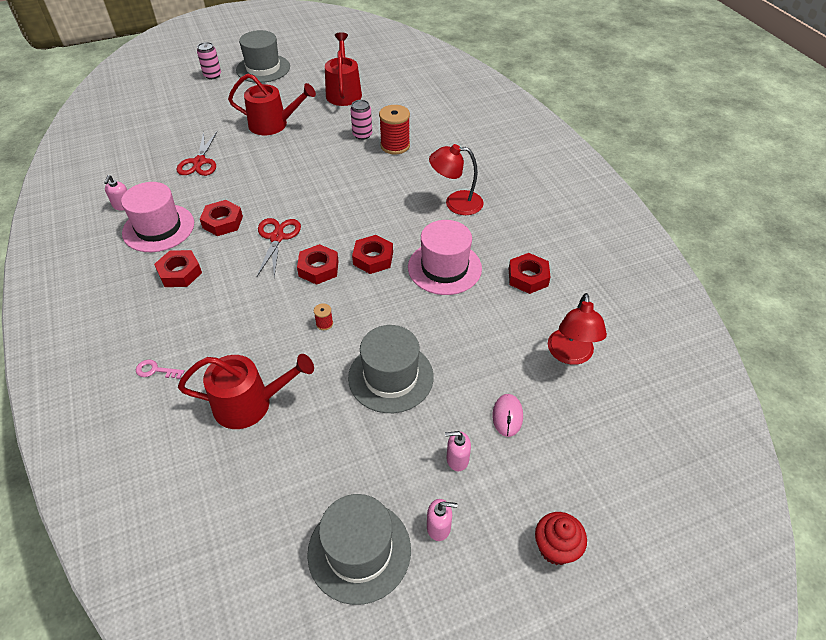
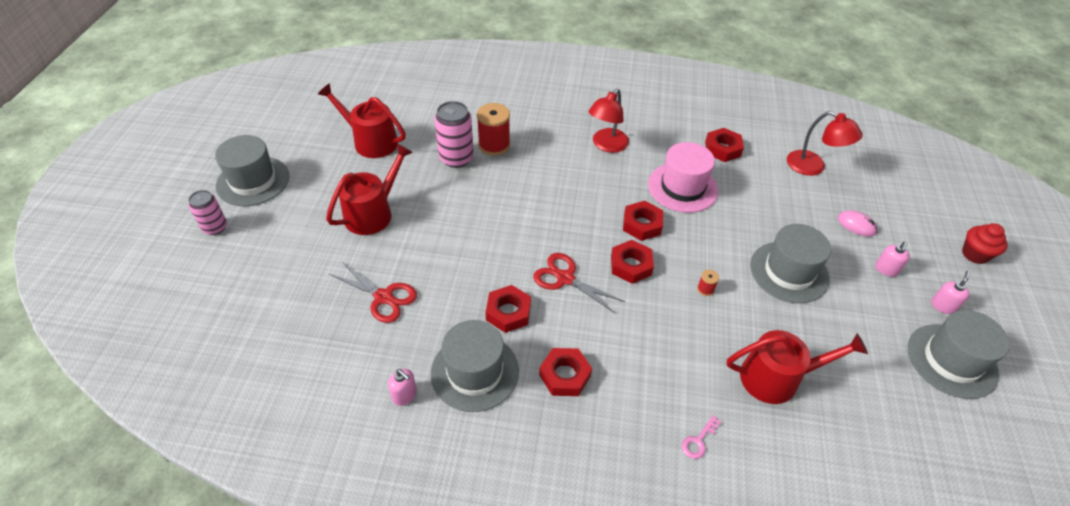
camera: 60 degrees left, 0 degrees up
(158, 228) = (475, 372): pink hat -> grey hat
(249, 404) = (776, 378): red watering can -> red watering can turned 60 degrees clockwise
(362, 135) = (456, 158): pink can -> pink can, size x1.55

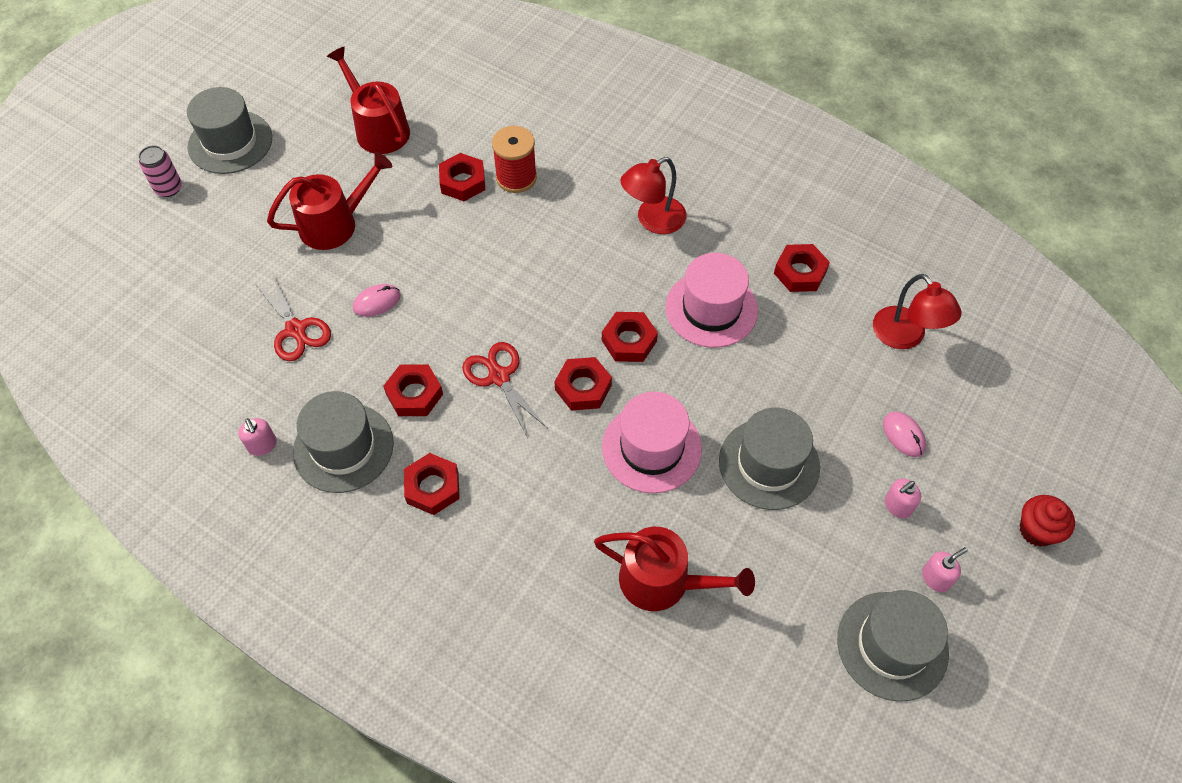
camera: 25 degrees right, 10 degrees up
(439, 257) = (377, 302): none -> pink mouse
(456, 158) = (463, 182): pink can -> red nut
(699, 440) = (529, 612): pink key -> none
(705, 289) = (651, 448): red spool -> pink hat

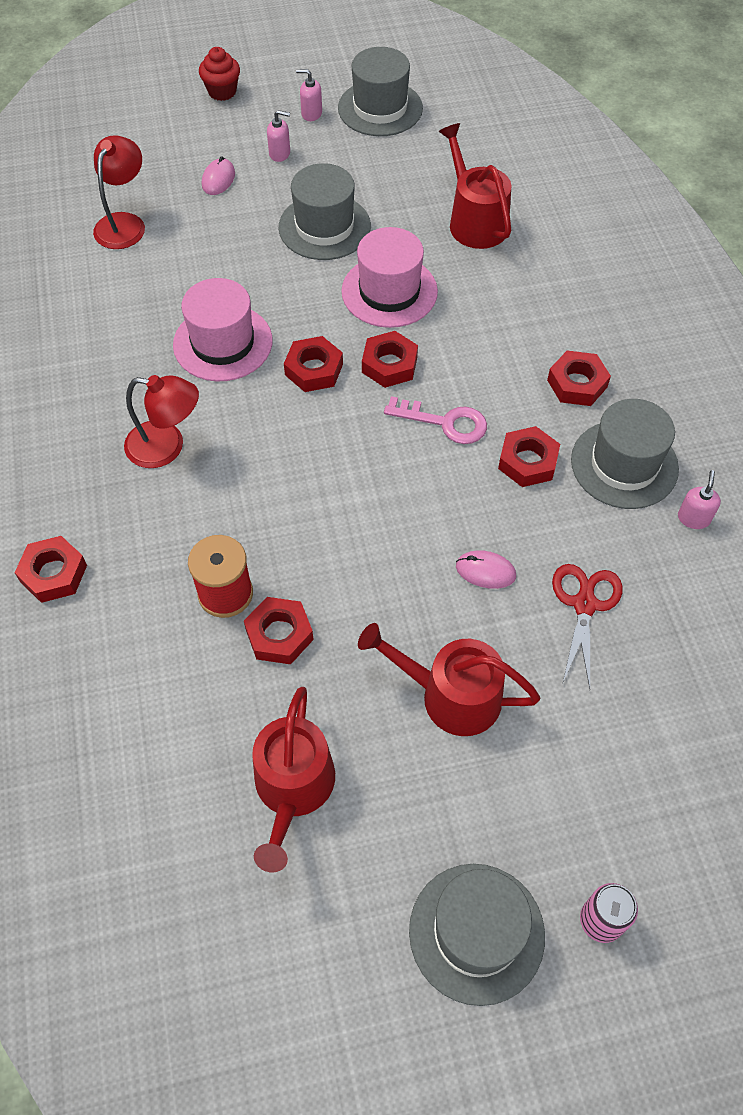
camera: 135 degrees left, 0 degrees up
(499, 376) = (445, 422): red scissors -> pink key
(800, 272) = (122, 315): red nut -> red nut (53, 573)

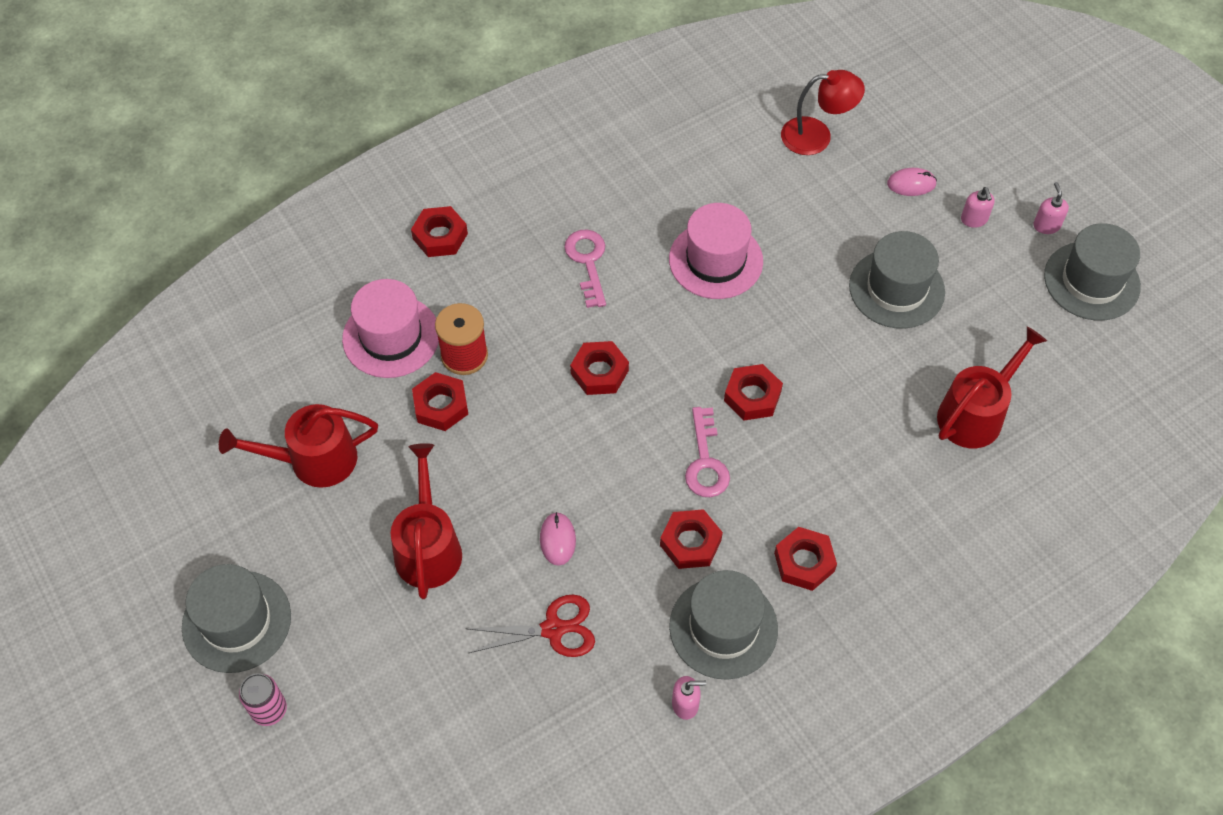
camera: 70 degrees right, 0 degrees up
(167, 447) = (587, 262): red lamp -> pink key
(222, 91) = (1032, 142): red cupcake -> none
(314, 369) = (718, 339): red nut -> red nut (599, 372)
(389, 291) = (842, 368): pink hat -> pink hat (391, 336)

